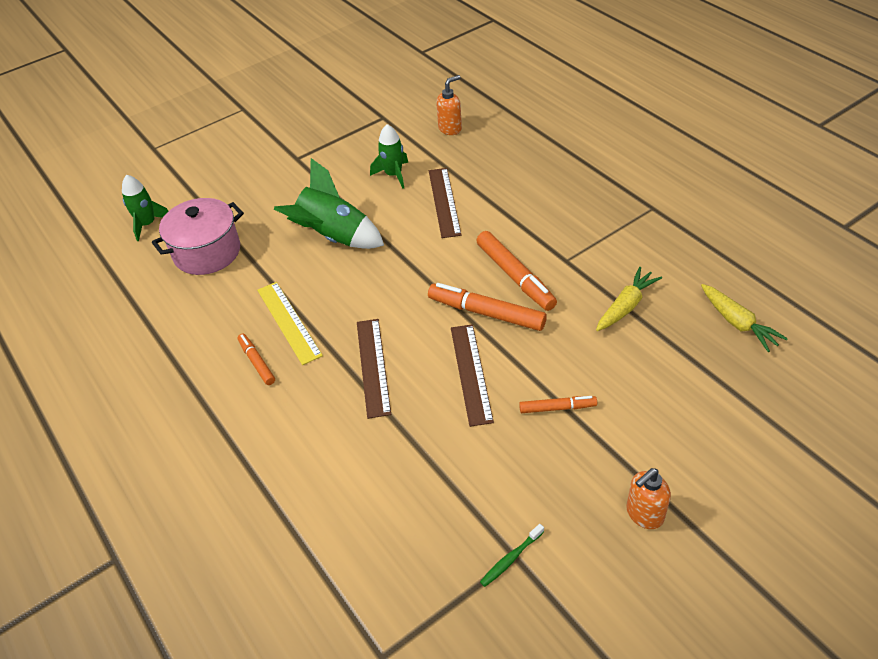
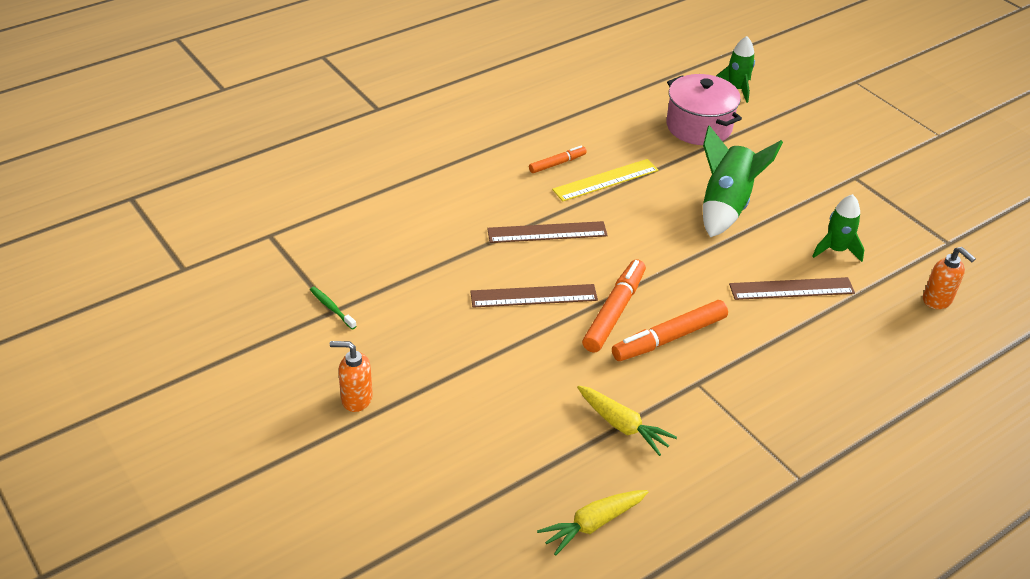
camera: 85 degrees right, 5 degrees down
(557, 408) = (484, 353): orange marker -> none
(644, 514) = (356, 399): orange soap dispenser -> orange soap dispenser turned 45 degrees counterclockwise

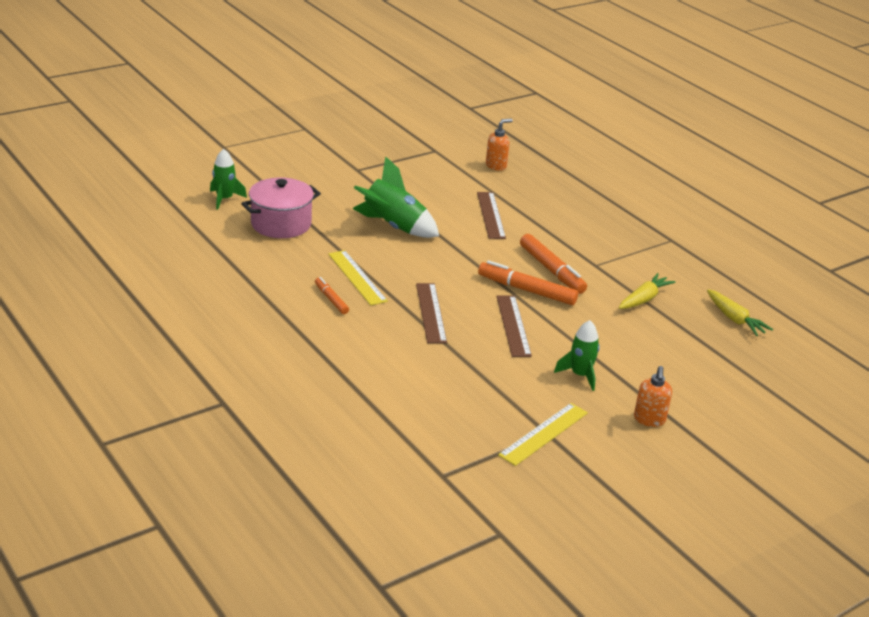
camera: 90 degrees left, 10 degrees down
(331, 308) = (543, 433): green toothbrush -> yellow ruler
(836, 250) = (445, 191): green rocket -> green rocket (580, 375)

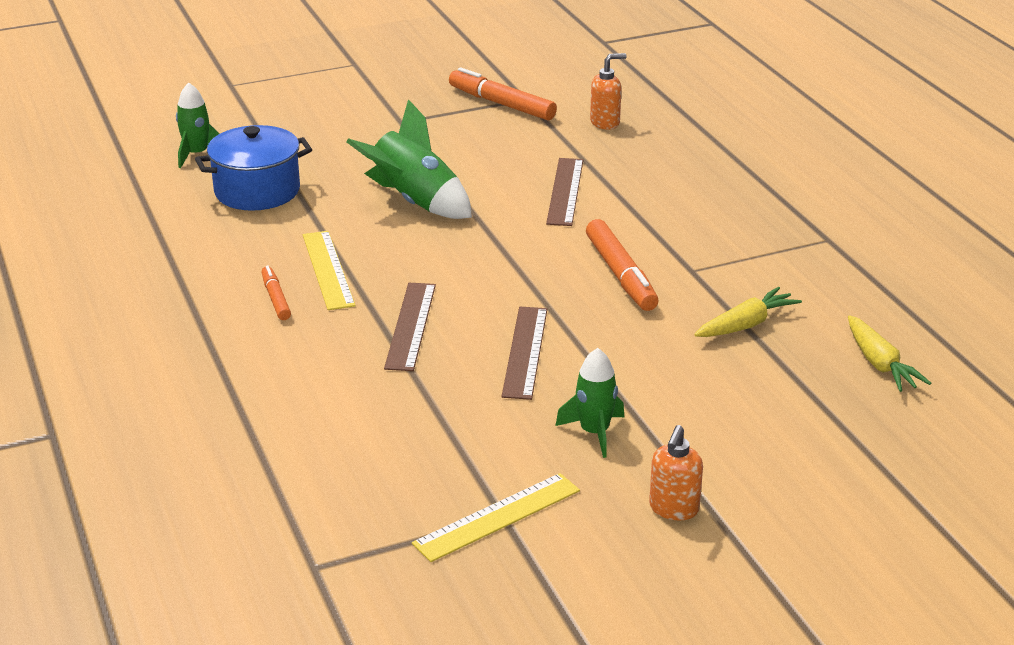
camera: 15 degrees right, 0 degrees up
(281, 224) = (257, 191): pink pot -> blue pot
(526, 290) = (569, 301): orange marker -> orange marker (502, 104)

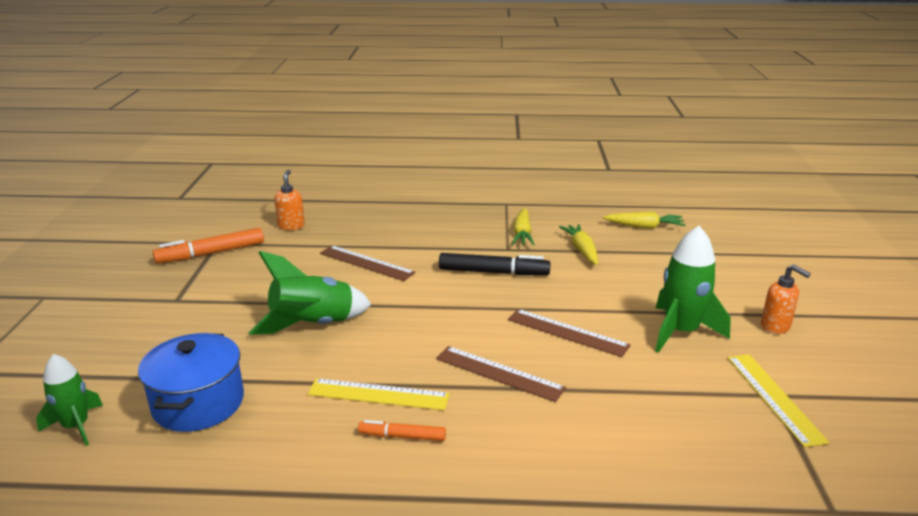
camera: 65 degrees left, 5 degrees down
(594, 432) = (681, 332): green rocket -> green rocket, size x1.59
(620, 275) = (493, 272): orange marker -> black marker
(747, 271) = (522, 234): none -> yellow carrot

